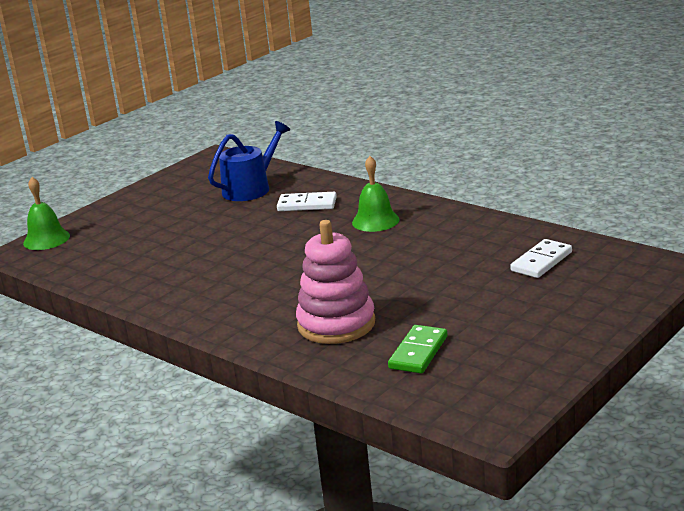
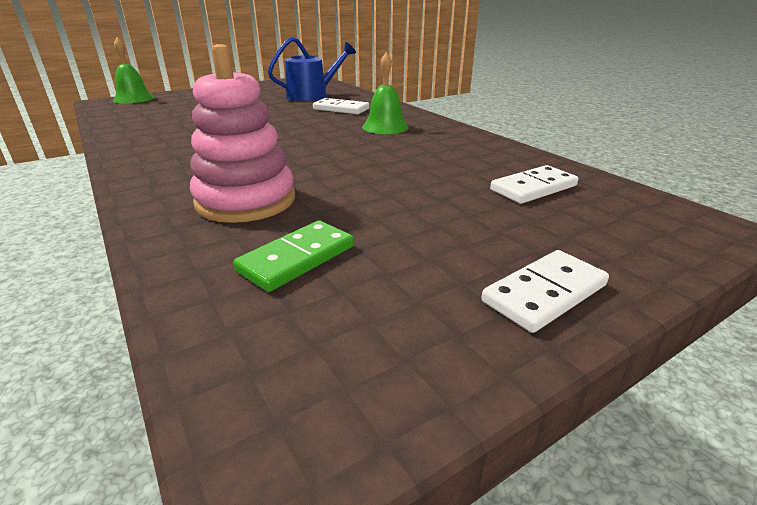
camera: 15 degrees right, 5 degrees up
(576, 334) = (544, 293): none -> white domino

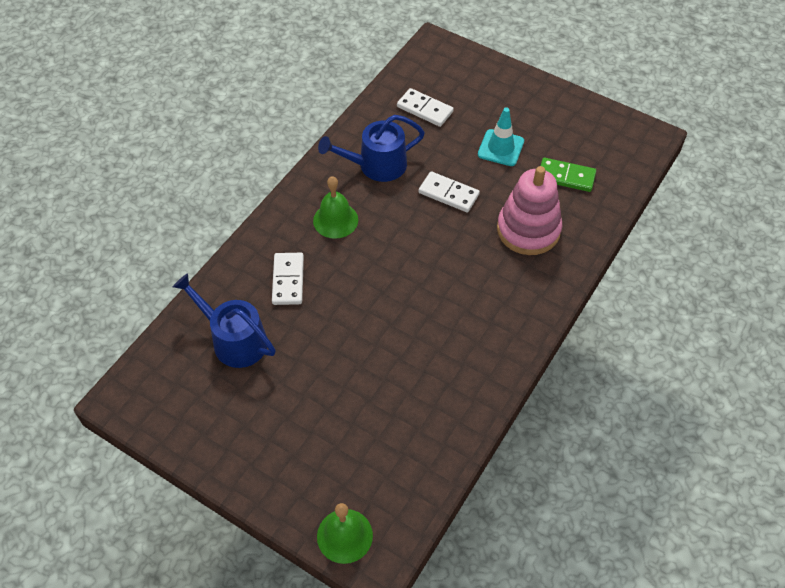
camera: 115 degrees left, 25 degrees up
(415, 220) = (500, 148): none -> turquoise traffic cone
(444, 149) = (376, 165): none -> blue watering can
(544, 293) = (534, 94): white domino -> white domino (448, 194)

